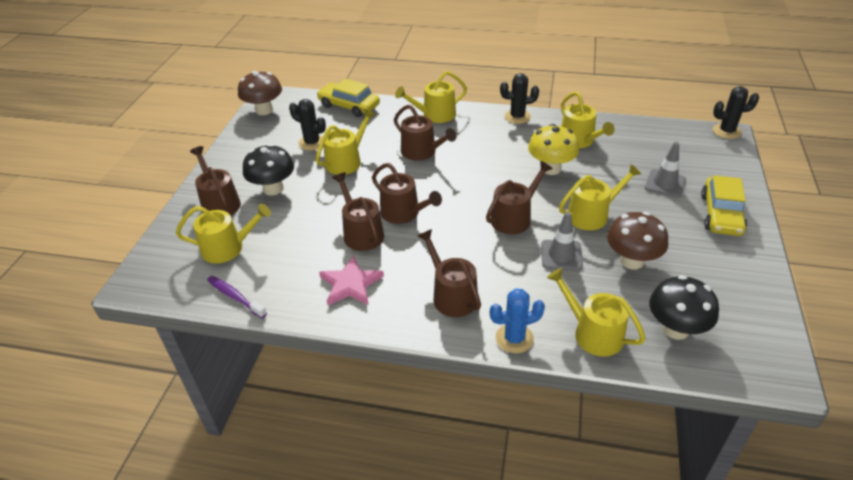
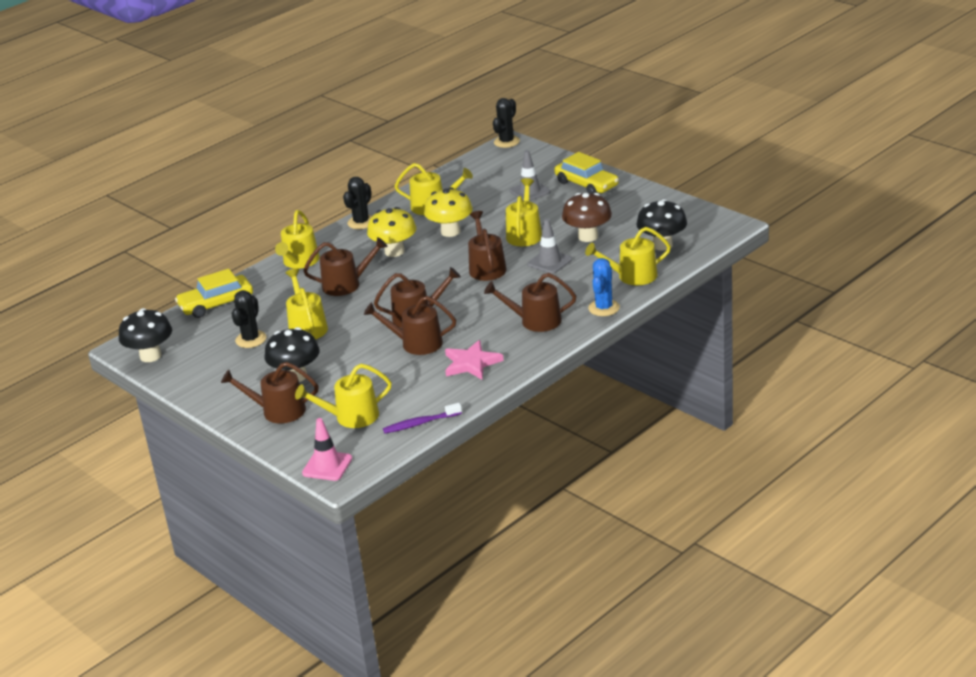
camera: 55 degrees left, 10 degrees down
(148, 269) = (327, 466): none -> pink traffic cone
(228, 248) = (351, 417): yellow watering can -> yellow watering can turned 135 degrees counterclockwise
(264, 110) = (150, 356): brown mushroom -> black mushroom
(312, 143) = (251, 339): black cactus -> black cactus turned 45 degrees counterclockwise
(491, 153) = (394, 251): none -> yellow mushroom

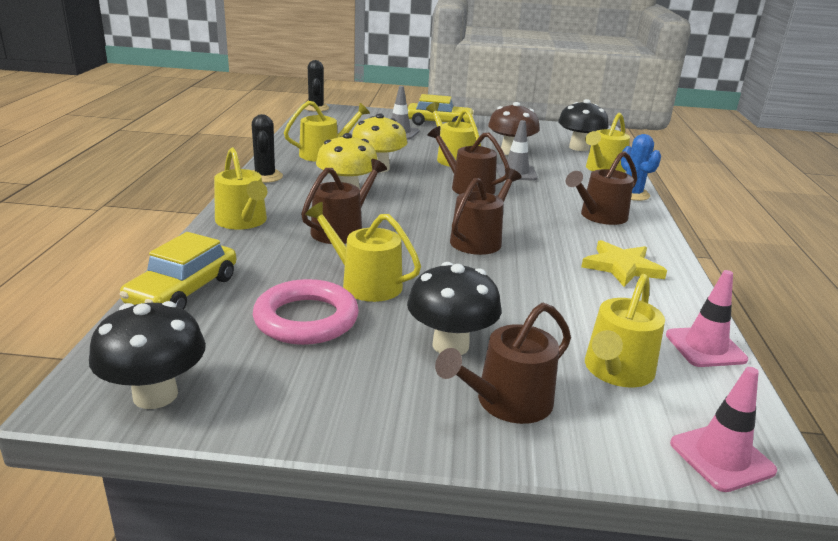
camera: 45 degrees left, 5 degrees down
(251, 339) = (306, 319): black cactus -> pink ring
(416, 343) = (529, 264): brown watering can -> none
(420, 423) = (705, 347): purple toothbrush -> pink traffic cone
(471, 363) = (622, 267): pink star -> yellow star

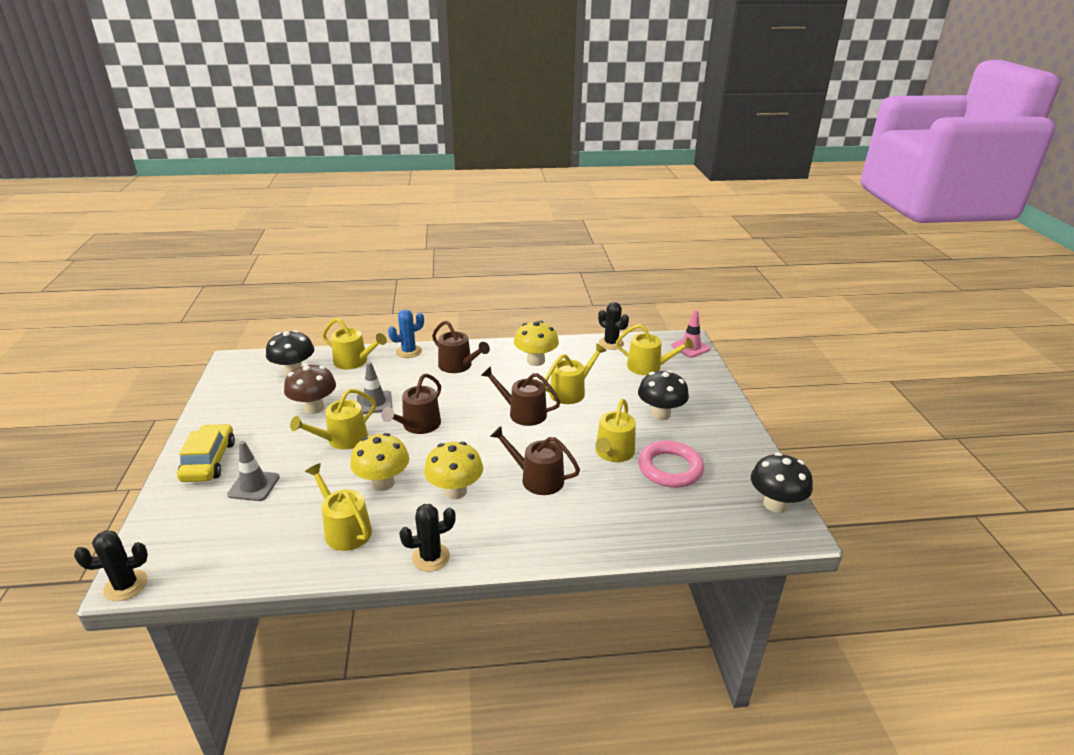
camera: 100 degrees left, 5 degrees up
(183, 290) = (673, 533): yellow car -> none
(243, 221) = (547, 539): yellow watering can -> yellow watering can (571, 392)
(507, 402) = (694, 395): brown watering can -> none
(622, 267) = (536, 361): yellow star -> yellow mushroom
(705, 347) = (611, 343): pink traffic cone -> black cactus

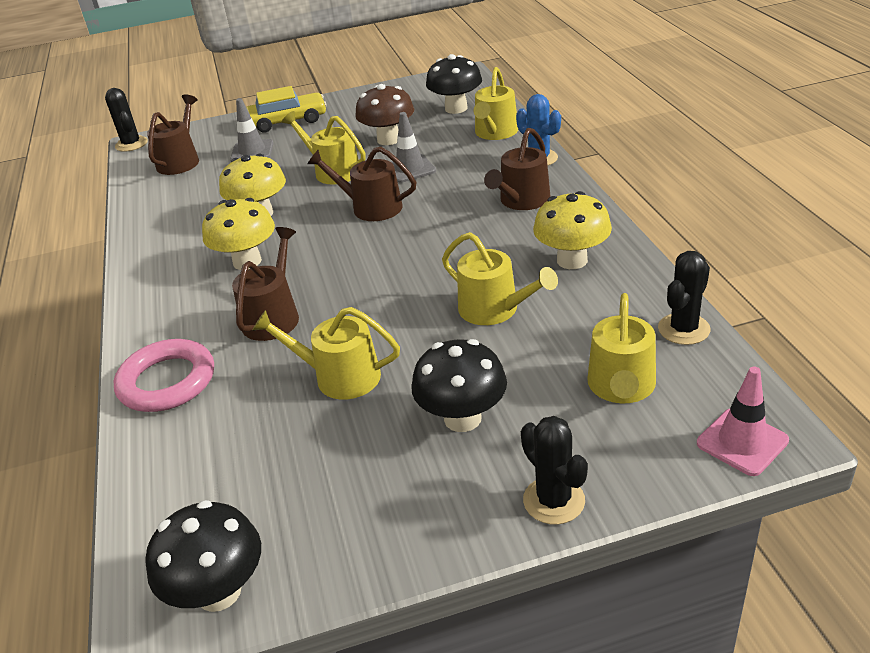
camera: 85 degrees right, 5 degrees up
(345, 529) = (187, 214): yellow watering can -> none
(431, 557) = (141, 272): black cactus -> black cactus (554, 500)
(523, 413) = (421, 277): brown watering can -> brown watering can (180, 161)
(670, 468) = (308, 444): pink ring -> pink ring (167, 381)

